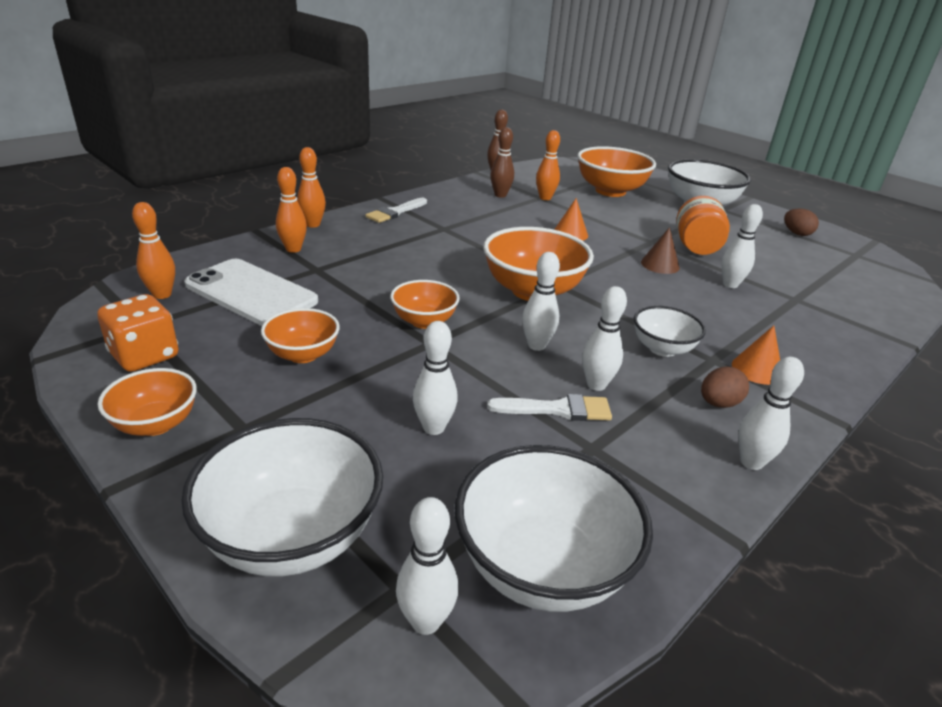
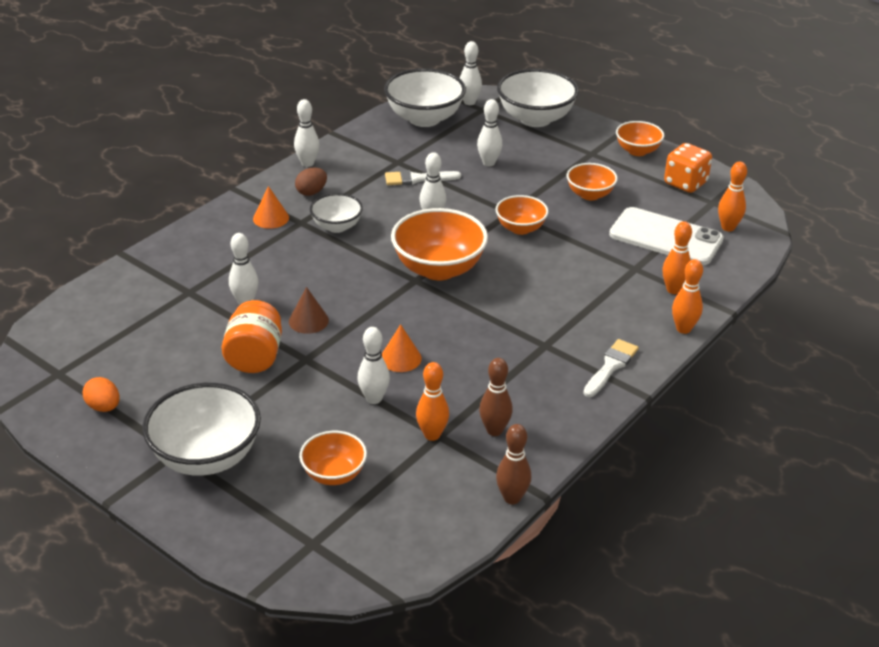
camera: 175 degrees right, 5 degrees up
(596, 385) = (391, 195): white bowling pin -> white bowling pin (374, 398)
(610, 191) = (334, 474): orange bowl -> orange bowl, size x0.58
(796, 233) = (104, 407): brown egg -> orange egg

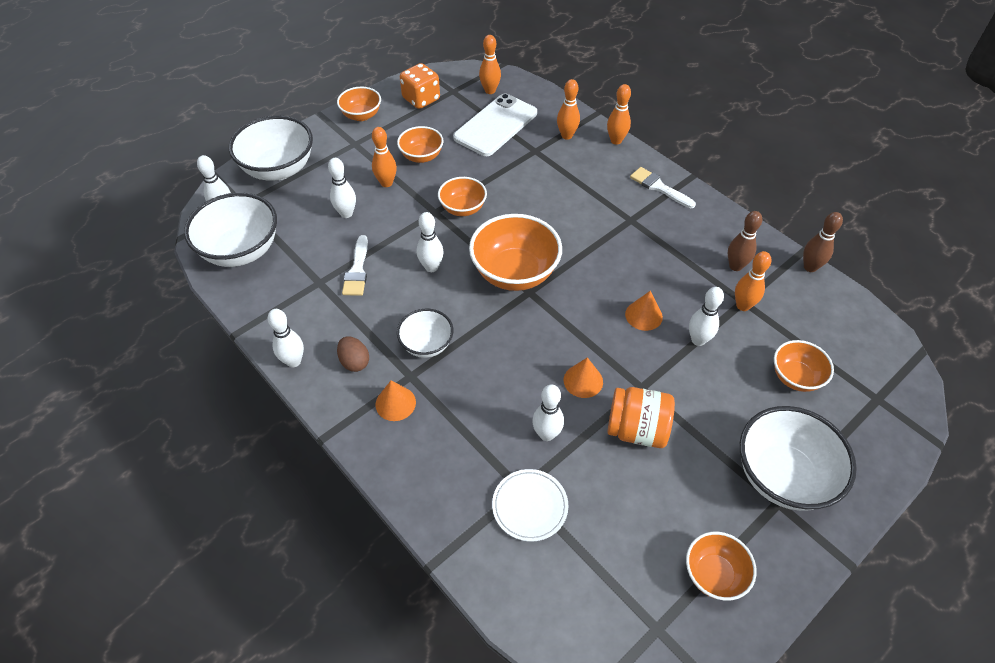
camera: 80 degrees left, 15 degrees up
(104, 407) = (714, 574): orange egg -> orange bowl
(172, 298) = (530, 506): none -> white plate
(308, 320) = (583, 381): brown cone -> orange cone
(540, 179) = (386, 183): none -> orange bowling pin

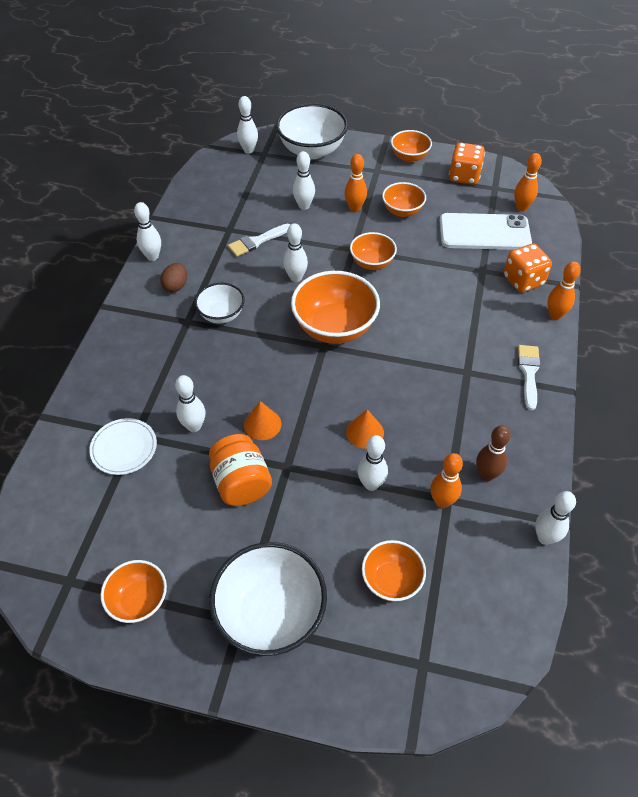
camera: 55 degrees right, 0 degrees up
(241, 250) = (222, 178): white bowl -> none
(395, 403) = (158, 326): orange cone -> none
(566, 135) = (523, 280): orange bowling pin -> orange dice
(810, 267) = (545, 537): brown bowling pin -> white bowling pin

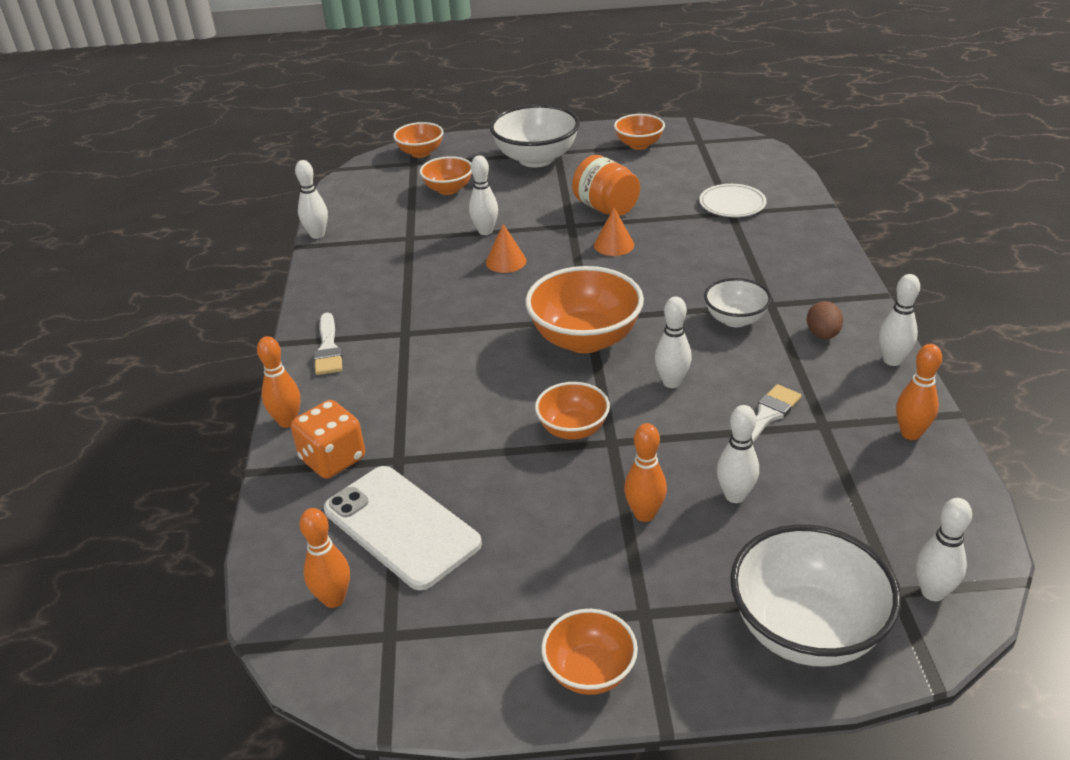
camera: 165 degrees right, 15 degrees down
(194, 426) = (680, 229): white bowling pin -> none
(402, 211) = (558, 531): orange bowl -> orange bowl (420, 153)
(442, 501) = (415, 235): orange bowling pin -> orange bowling pin (910, 433)
(464, 176) = (458, 648): orange dice -> none
(484, 232) = (401, 526): white phone -> white phone turned 60 degrees clockwise
(486, 475) = (374, 259): brown bowling pin -> none

